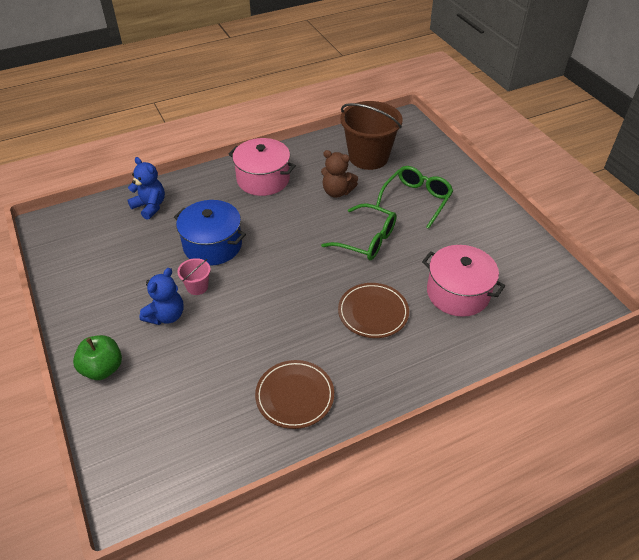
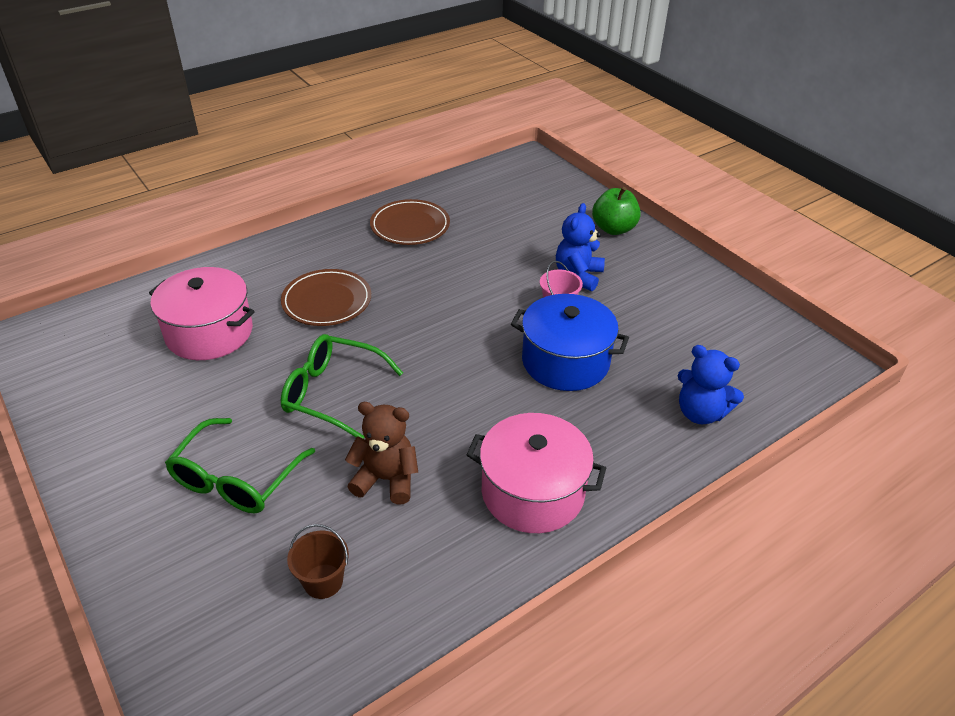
camera: 170 degrees right, 5 degrees down
(368, 157) = (323, 581): brown bucket -> brown bucket, size x0.44

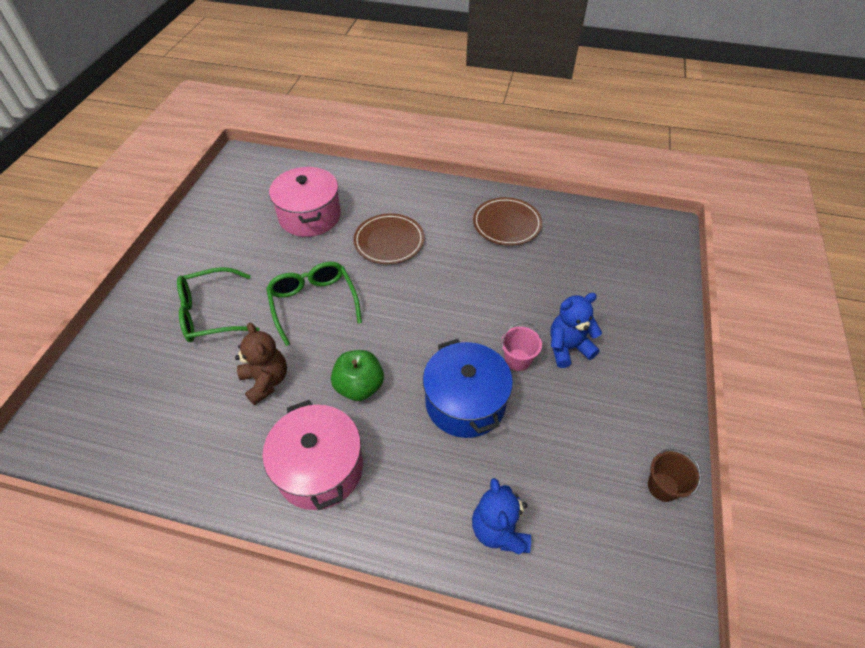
camera: 50 degrees right, 10 degrees up
(323, 581) = (167, 408): brown bucket -> brown bucket (663, 487)
(613, 229) = (653, 332): green apple -> green apple (359, 386)

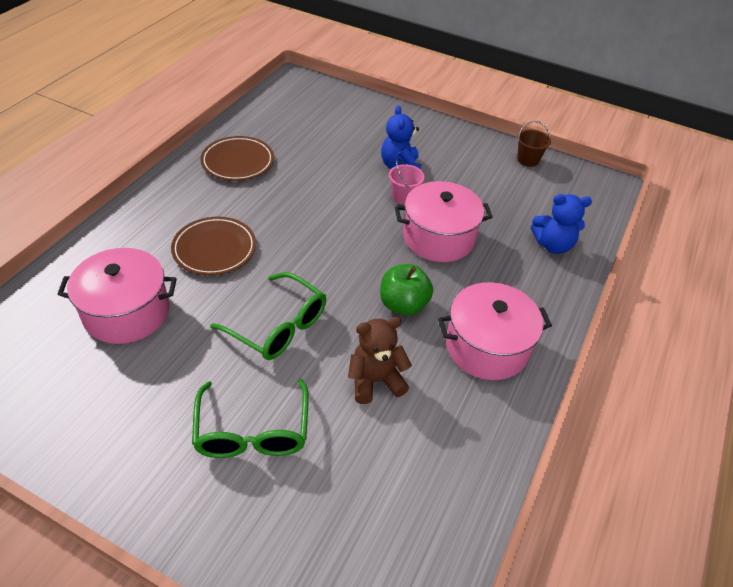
camera: 80 degrees left, 5 degrees down
(313, 303) = (279, 326): green glasses -> green glasses turned 135 degrees counterclockwise
(465, 402) = (438, 237): blue pot -> pink pot

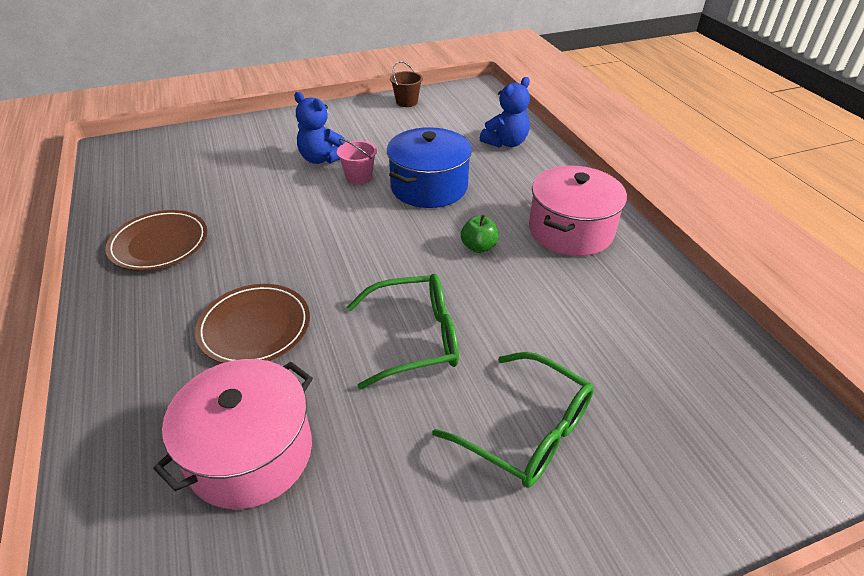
camera: 45 degrees left, 5 degrees down
(375, 381) = (545, 311): brown teddy bear -> none
(403, 304) = (478, 247): green apple -> green apple, size x0.66
(438, 237) = (429, 187): pink pot -> blue pot

